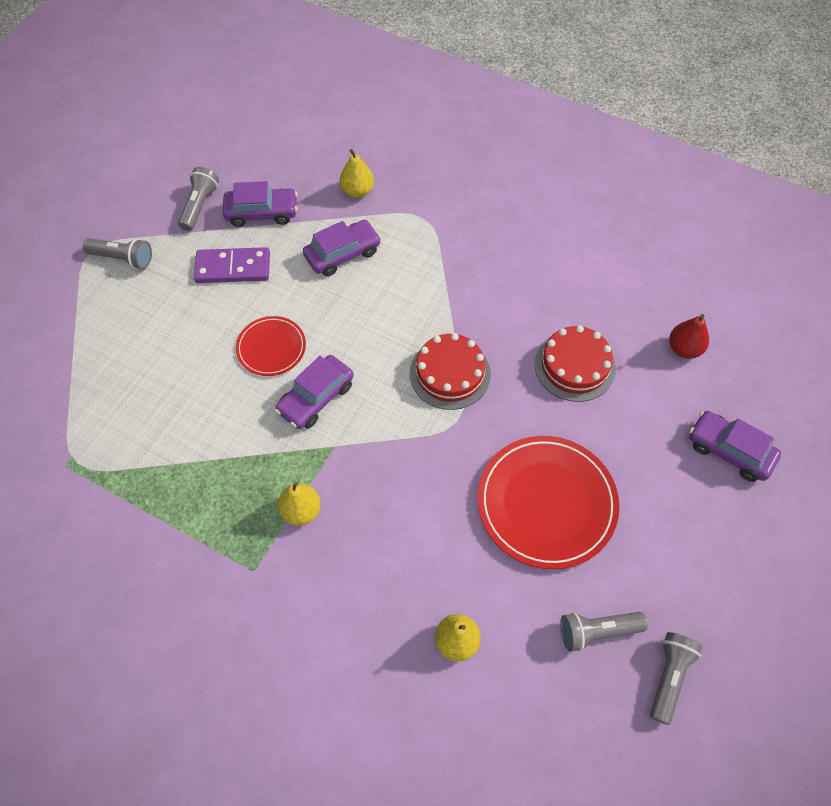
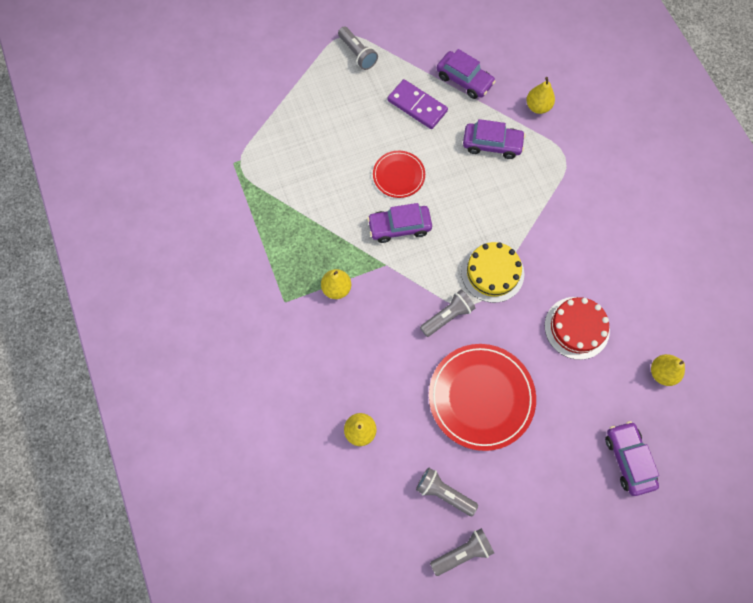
camera: 40 degrees right, 10 degrees up
(200, 206) = (429, 49): grey flashlight -> grey flashlight (447, 316)
(450, 373) = (492, 272): red cake -> yellow cake
(684, 348) = (662, 372): red pear -> yellow pear

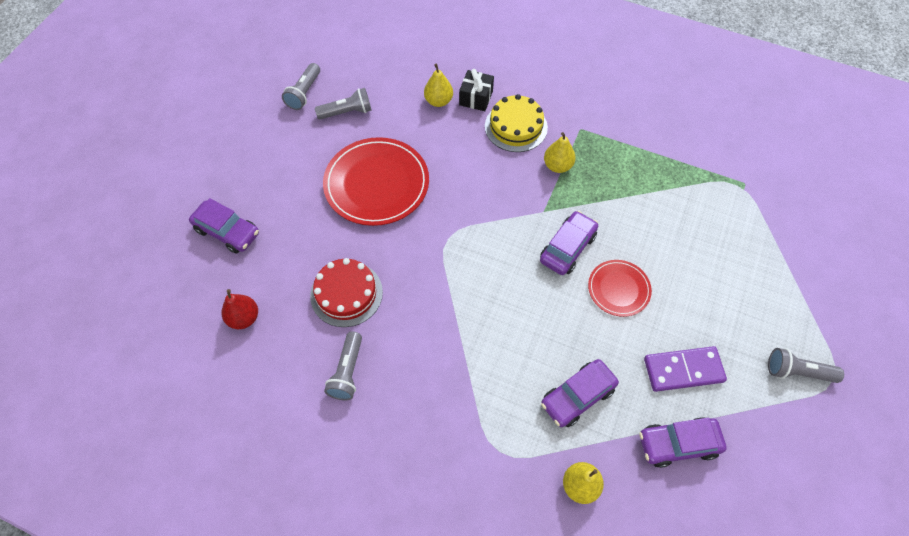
camera: 135 degrees right, 10 degrees down
(328, 405) = (476, 98): none -> black gift
(447, 316) = (457, 215): grey flashlight -> grey flashlight (347, 371)
(492, 272) = (457, 278): yellow cake -> yellow cake (516, 127)
(662, 372) = (244, 318): yellow pear -> red pear

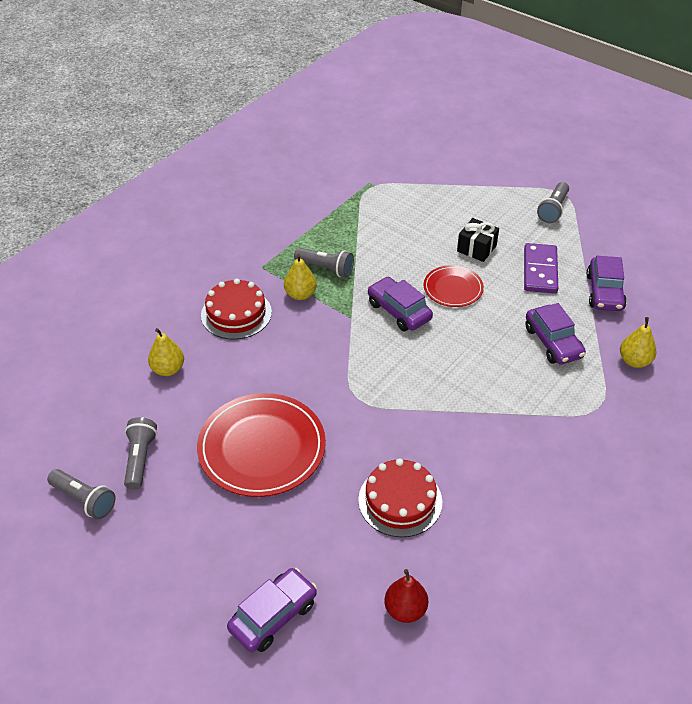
camera: 75 degrees left, 15 degrees down
(347, 371) = (495, 515): grey flashlight -> grey flashlight (325, 268)
(476, 98) = (180, 337): black gift -> black gift (476, 248)
(516, 127) = (236, 313): yellow cake -> red cake

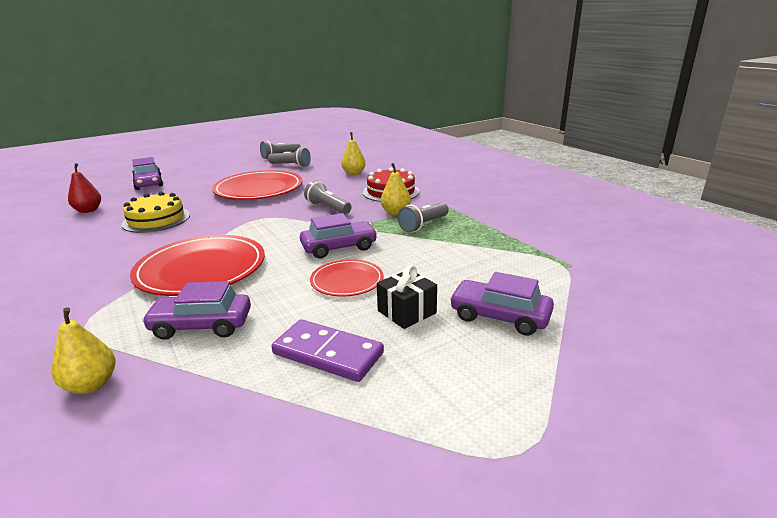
camera: 110 degrees right, 20 degrees down
(400, 501) = (156, 219): red cake -> yellow cake
(484, 387) = (201, 269): none -> red plate
(553, 209) = (471, 419): grey flashlight -> grey flashlight (328, 208)
(604, 292) = (231, 407): purple car -> purple car (499, 316)

